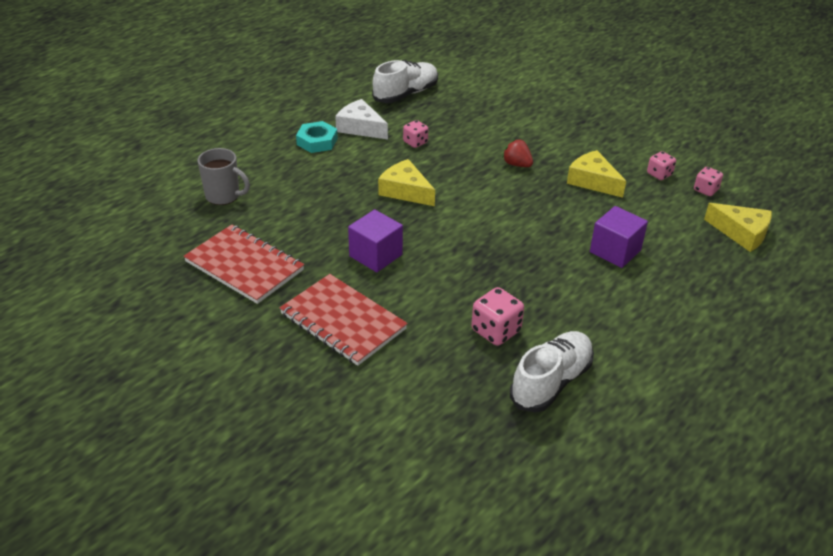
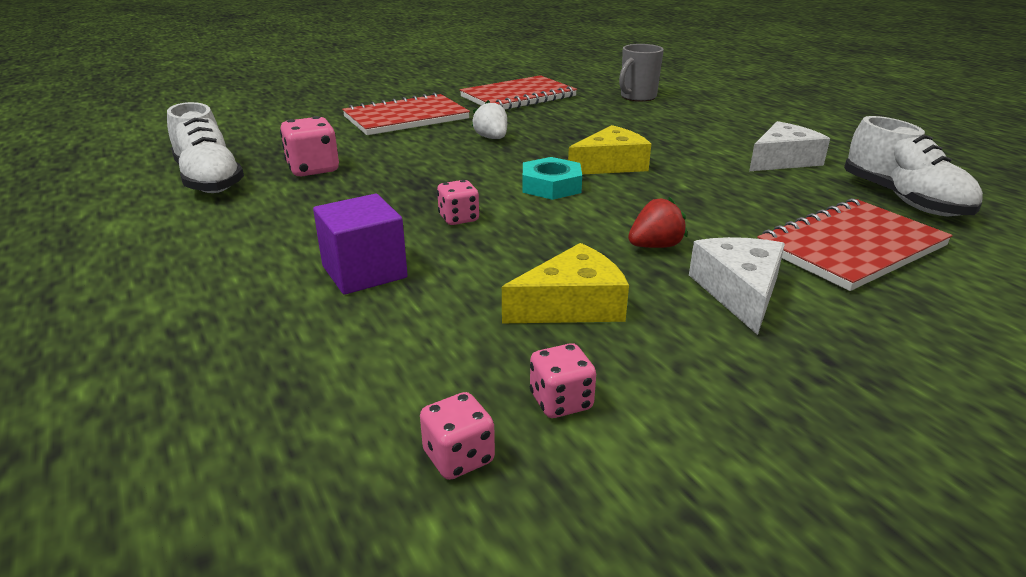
camera: 110 degrees right, 10 degrees down
(317, 141) = (745, 137): turquoise nut -> turquoise nut (551, 186)
(375, 255) = (492, 138): purple cube -> white strawberry
(415, 142) = (738, 186): pink dice -> pink dice (458, 218)
(478, 111) = (851, 247): none -> red notebook
(546, 140) = (739, 292): none -> white cheese
(741, 233) = (265, 445): yellow cheese -> none

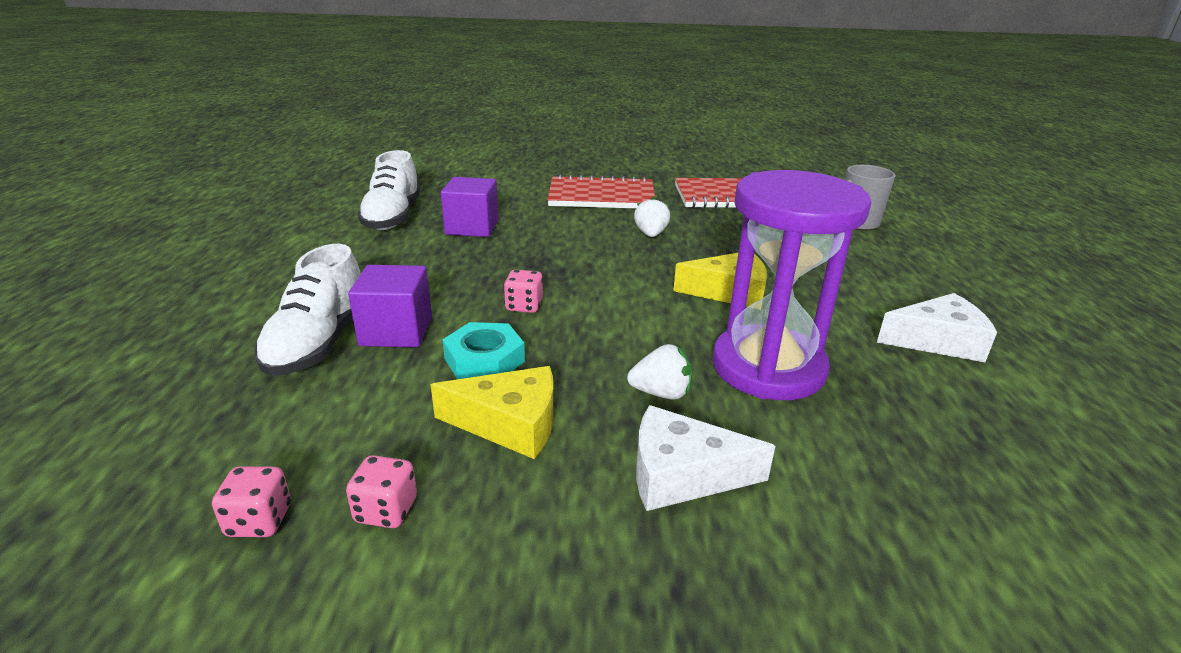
camera: 30 degrees right, 0 degrees up
(313, 169) = (472, 227): pink dice -> purple cube
(551, 186) = (643, 298): turquoise nut -> turquoise nut (484, 359)
(655, 246) = (661, 393): red strawberry -> white strawberry
(703, 207) = (768, 367): none -> purple hourglass
(739, 292) = (682, 474): white cheese -> white cheese turned 120 degrees counterclockwise
(851, 247) = (883, 474): red notebook -> none
(904, 199) = (1041, 440): white shoe -> white shoe (319, 342)

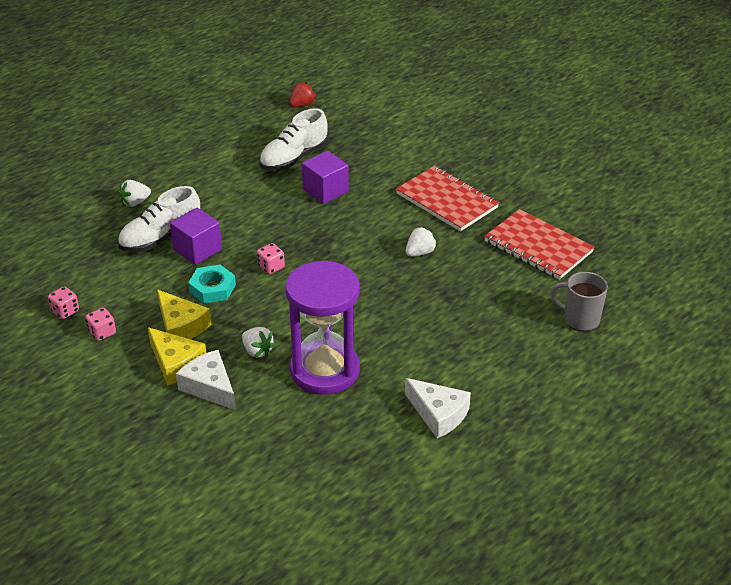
camera: 45 degrees right, 10 degrees up
(218, 324) = (135, 202): none -> white strawberry
(337, 183) = (302, 105): none -> red strawberry
(729, 292) = (388, 320): yellow cheese -> yellow cheese (176, 363)

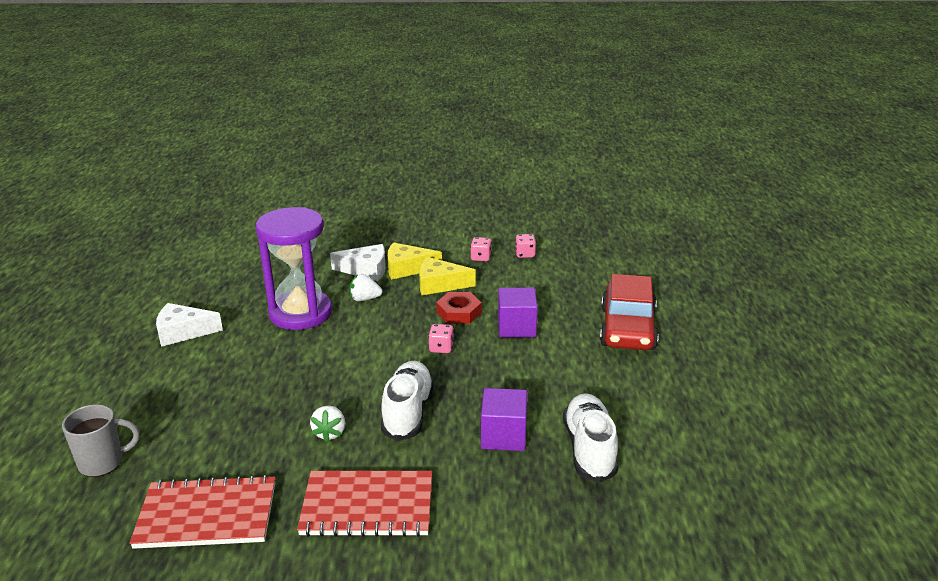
camera: 135 degrees right, 10 degrees down
(135, 202) = (627, 328): white strawberry -> red car
(161, 238) = (557, 319): white shoe -> white shoe (408, 412)
(212, 288) = (459, 312): turquoise nut -> red nut
(302, 105) = (704, 523): red strawberry -> none

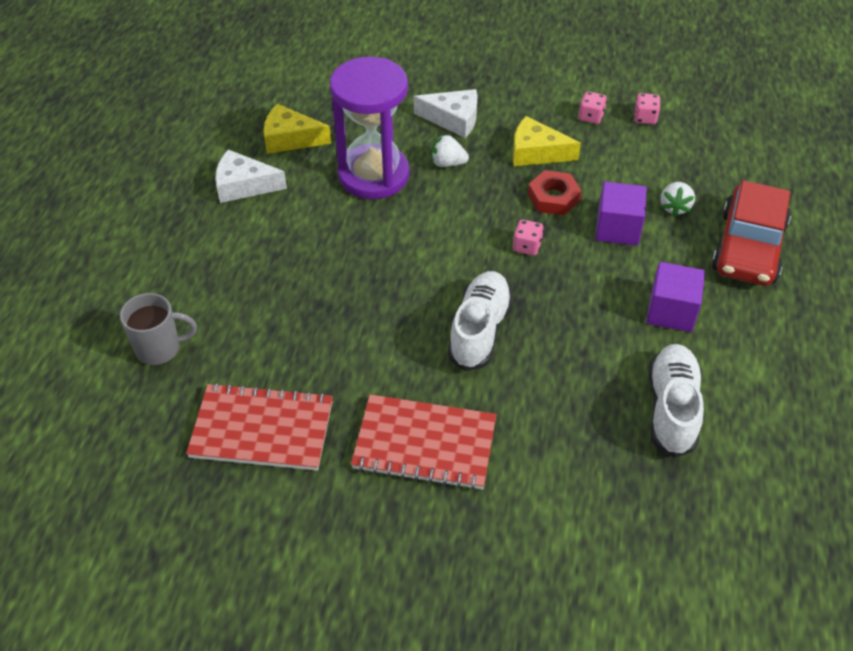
camera: 10 degrees right, 20 degrees up
(330, 433) = (393, 345): white strawberry -> white strawberry (674, 207)
(407, 268) = (501, 123): yellow cheese -> yellow cheese (290, 139)
(503, 436) = (580, 377): purple cube -> purple cube (671, 311)

